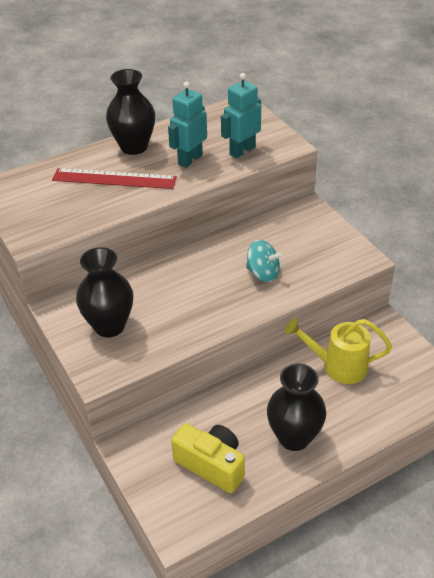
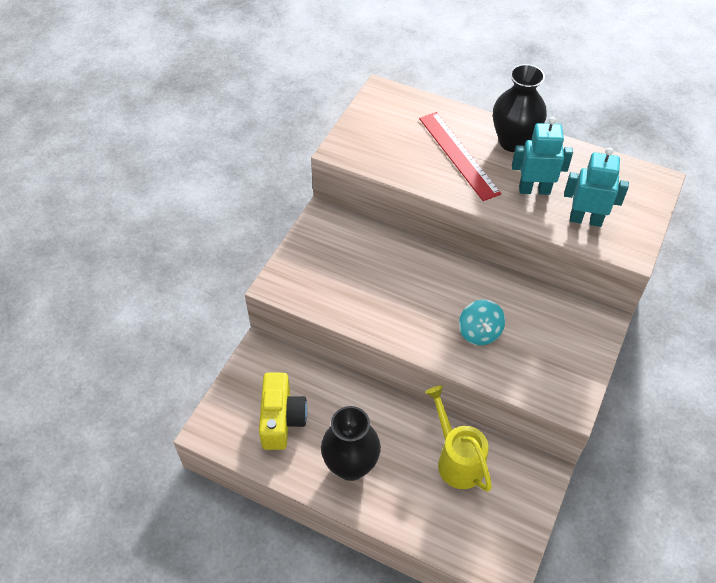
camera: 55 degrees right, 10 degrees up
(109, 326) = (330, 261): black vase -> none

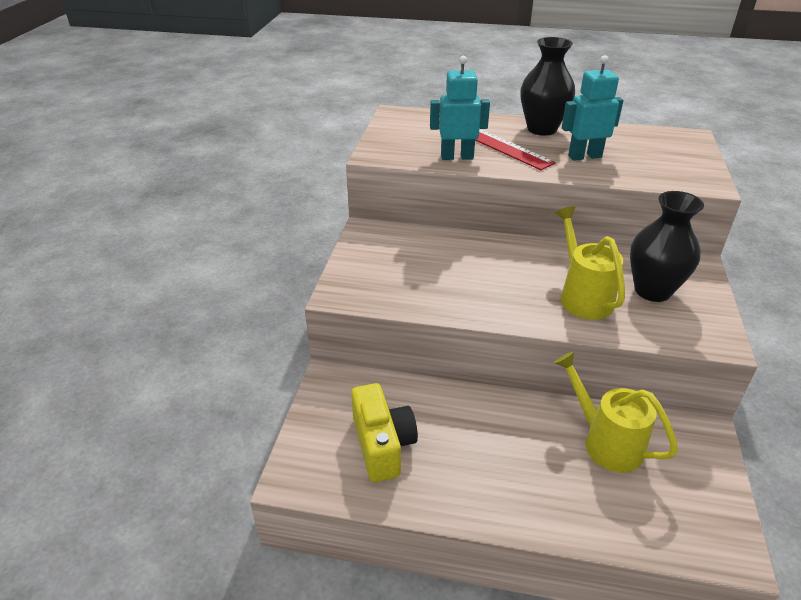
camera: 15 degrees left, 15 degrees down
(351, 465) = (487, 477): black vase -> black vase (652, 290)
(479, 332) = (582, 296): turquoise spinning top -> yellow watering can
(585, 220) = (648, 169): turquoise robot -> turquoise robot (457, 157)

